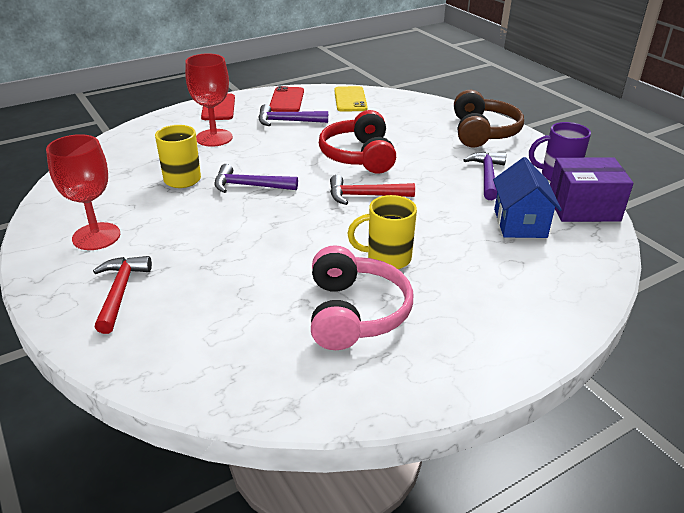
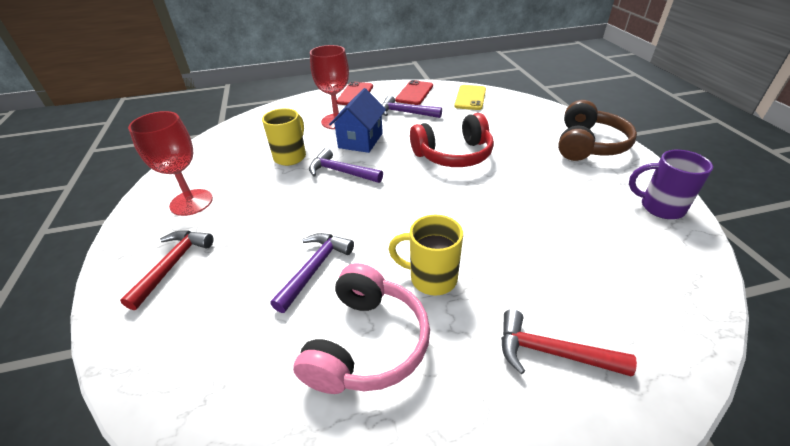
camera: 20 degrees right, 5 degrees up
(359, 156) = (453, 155): red headphones -> red headphones turned 120 degrees counterclockwise
(365, 196) = (441, 199): red hammer -> red hammer (551, 352)
(487, 176) = (577, 195): purple hammer -> purple hammer (315, 269)
(520, 223) = (597, 261): blue house -> blue house (360, 140)
(583, 208) = (682, 254): purple box -> none

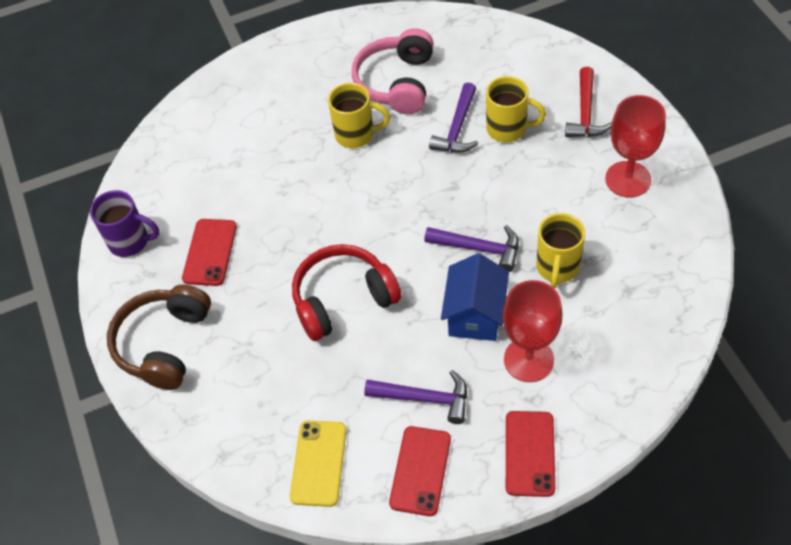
camera: 175 degrees right, 15 degrees up
(262, 259) = (508, 129): none -> yellow mug
(551, 352) = (271, 97): red hammer -> none
(573, 192) = (210, 252): none -> red phone

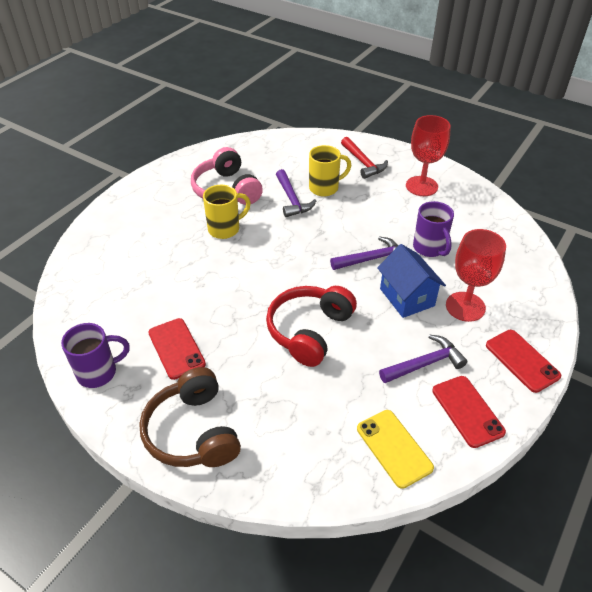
camera: 40 degrees left, 10 degrees down
(557, 268) = (429, 248): yellow mug -> purple mug

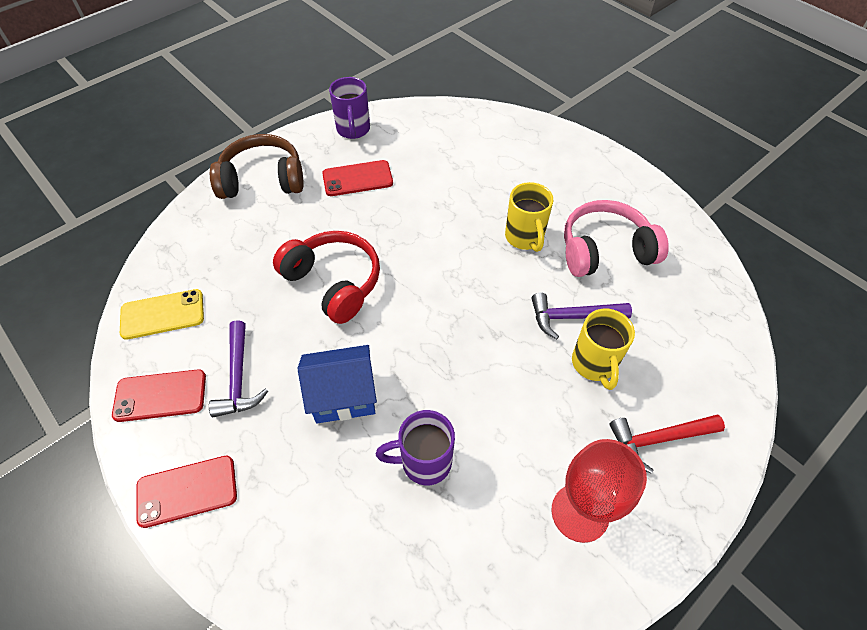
camera: 105 degrees right, 10 degrees up
(371, 259) = (425, 378): purple hammer -> none
(465, 306) = (299, 461): red goblet -> none

